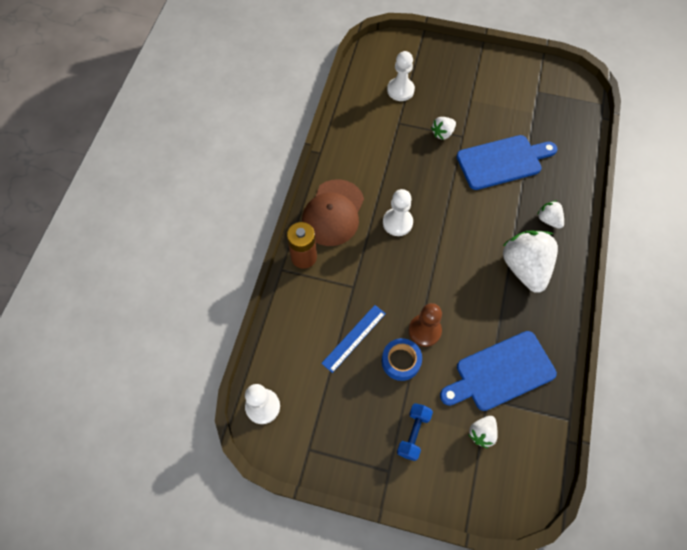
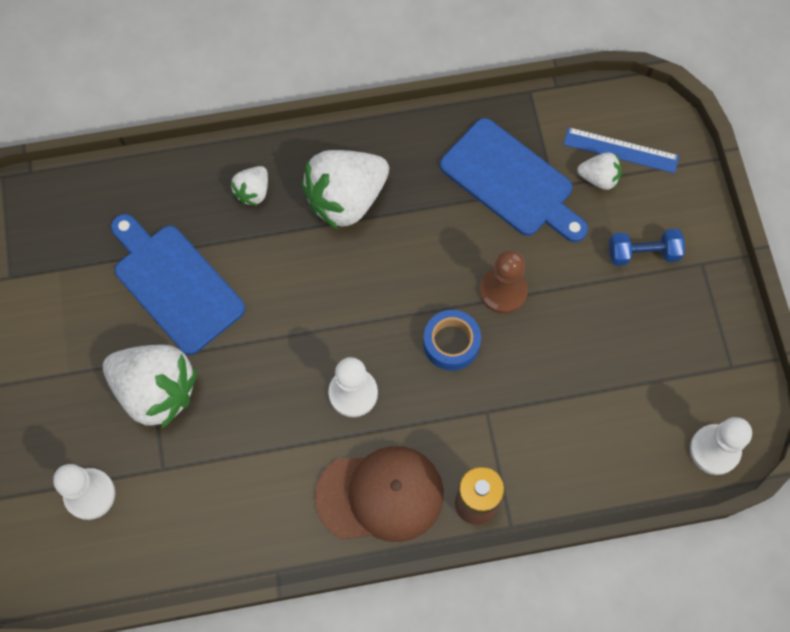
camera: 115 degrees left, 5 degrees up
(354, 338) = (561, 376): blue ruler -> blue ruler (621, 150)
(401, 361) = (561, 304): blue tape -> blue tape (451, 343)
(442, 133) = (156, 391): white strawberry -> white strawberry, size x2.06

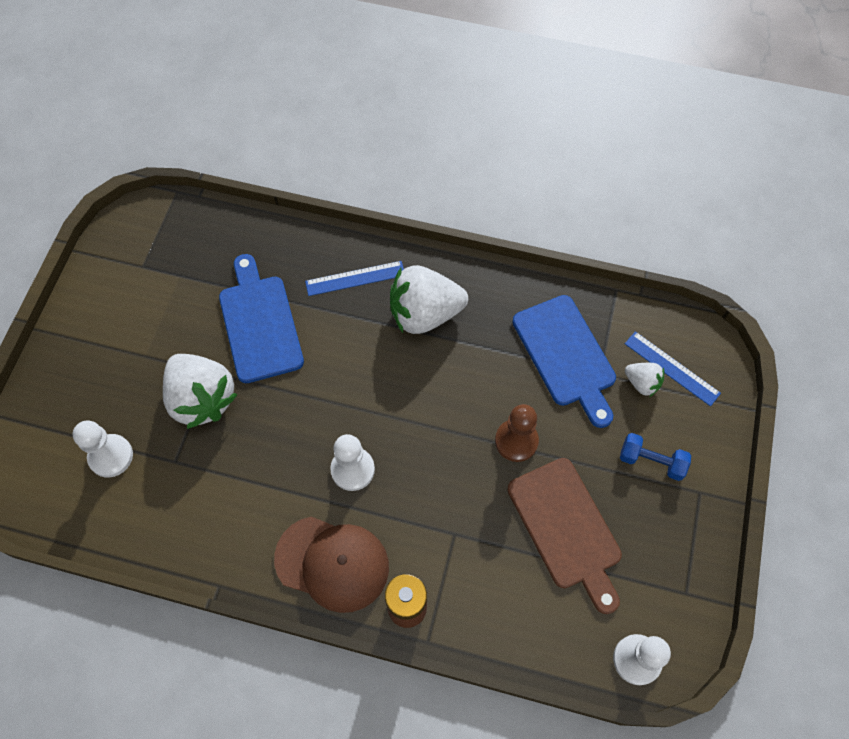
camera: 25 degrees right, 5 degrees down
(253, 192) = (355, 278): white strawberry -> blue ruler
(451, 343) = (452, 464): blue tape -> none
(592, 356) = (566, 528): none -> brown cutting board

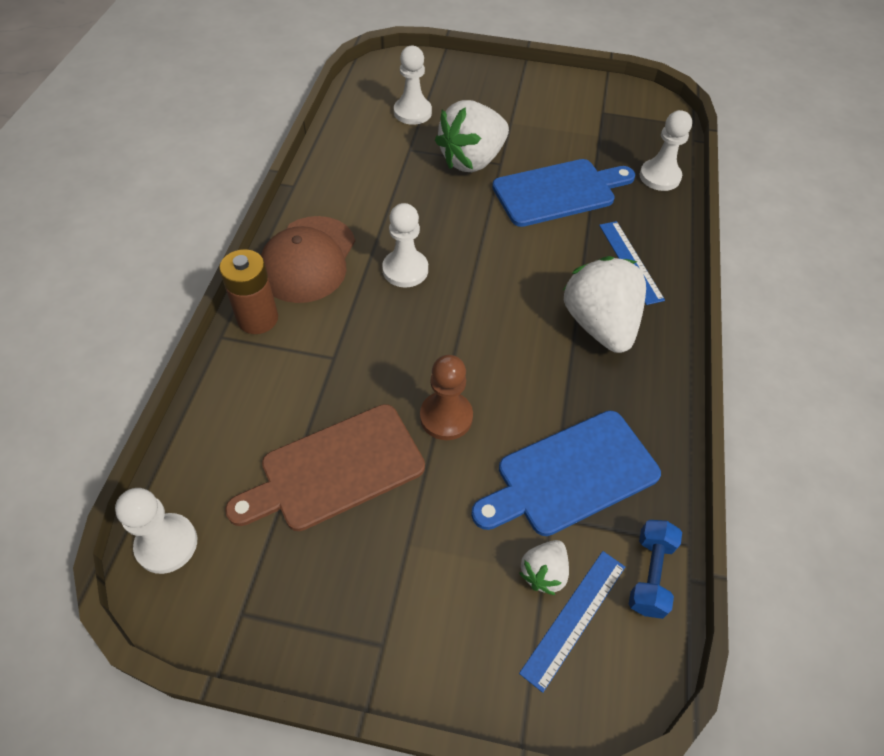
camera: 85 degrees right, 10 degrees down
(248, 234) = (659, 177): none -> white pawn
(651, 461) = (426, 578): blue dumbbell -> blue dumbbell (650, 574)

